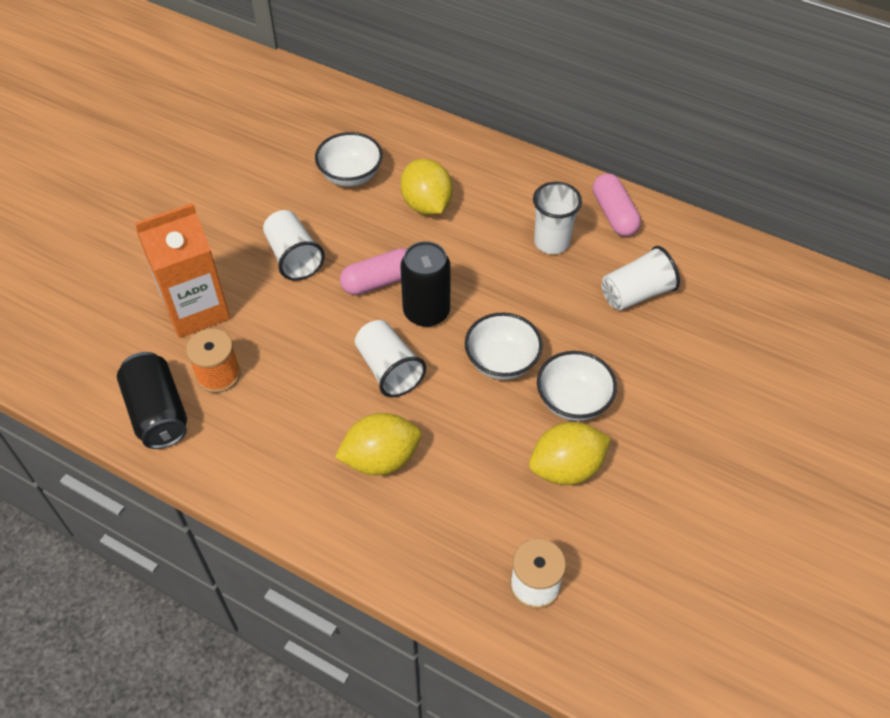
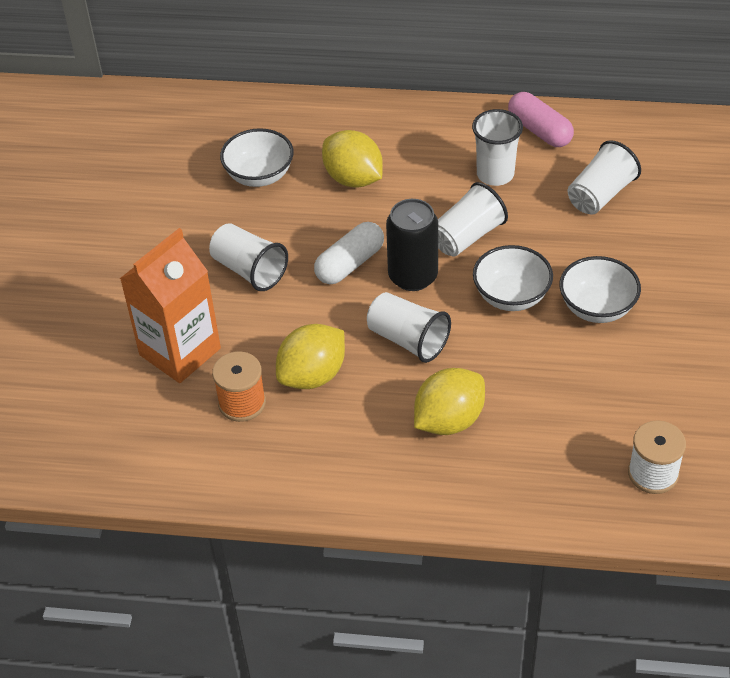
camera: 20 degrees left, 5 degrees down
(158, 413) = (202, 458): black can -> none
(379, 281) = (350, 264): pink capsule -> white capsule
(494, 291) = (467, 236): none -> white cup
(566, 468) = (624, 366): yellow lemon -> yellow lemon (312, 375)

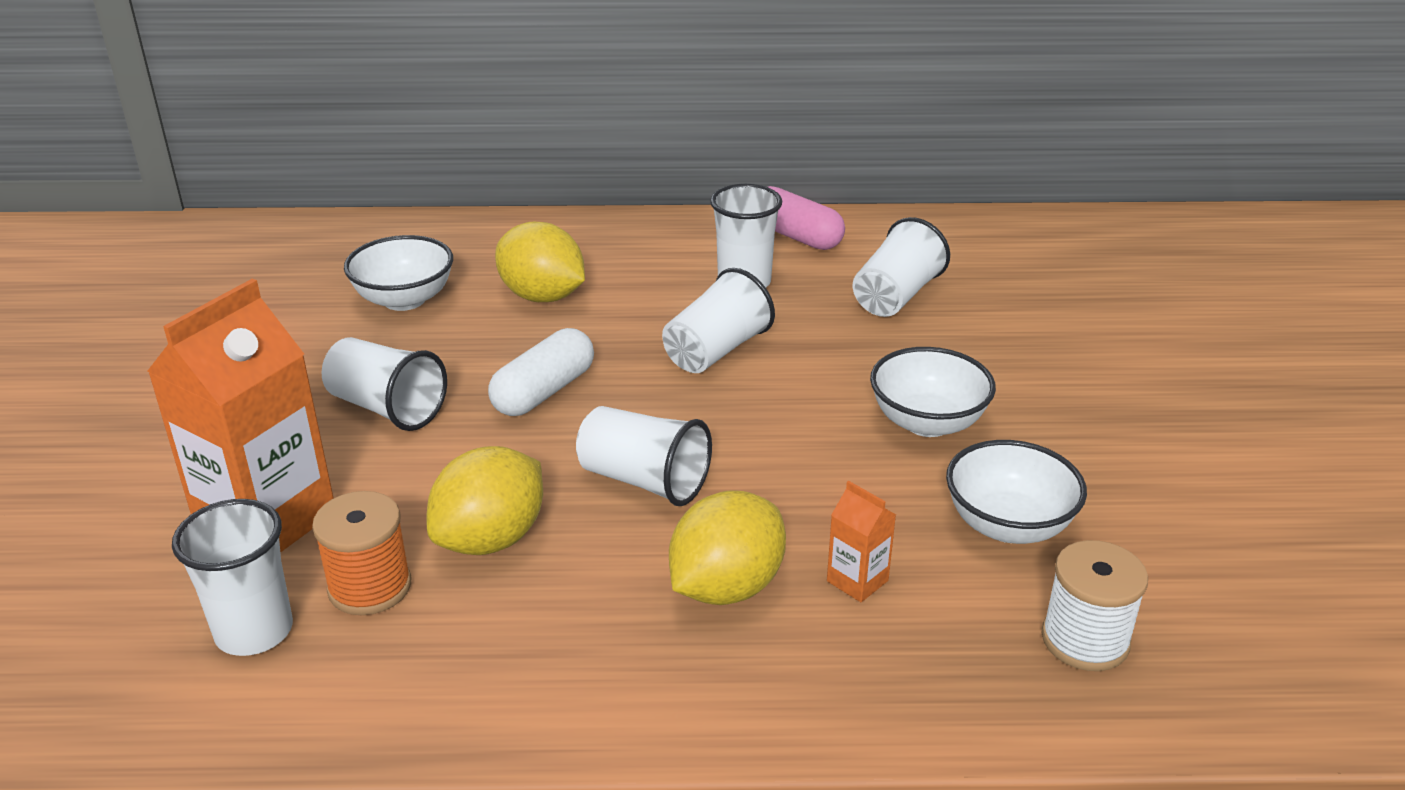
camera: 10 degrees left, 15 degrees down
(178, 427) = (254, 631): none -> white cup
(413, 276) = (642, 401): black can -> none
(511, 296) = (795, 416): white bowl -> white bowl (1008, 525)
(527, 422) = (857, 581): none -> orange carton

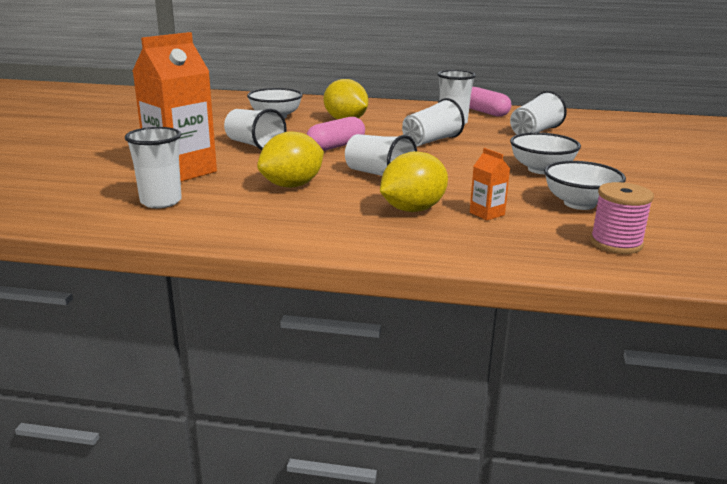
camera: 10 degrees right, 10 degrees down
(370, 587) = (224, 194): orange spool -> none
(544, 392) = (336, 146): white capsule -> pink capsule
(1085, 640) = (616, 243): white spool -> pink spool

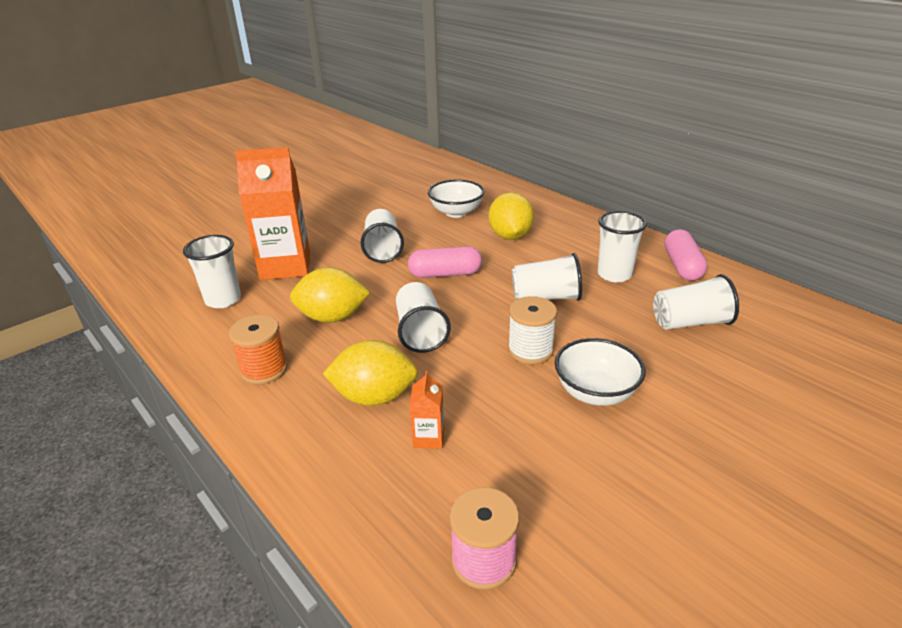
camera: 40 degrees right, 10 degrees up
(294, 223) = (264, 369): none -> orange spool
(470, 164) = (530, 350): none -> white spool
(579, 204) = (548, 471): white bowl -> none

